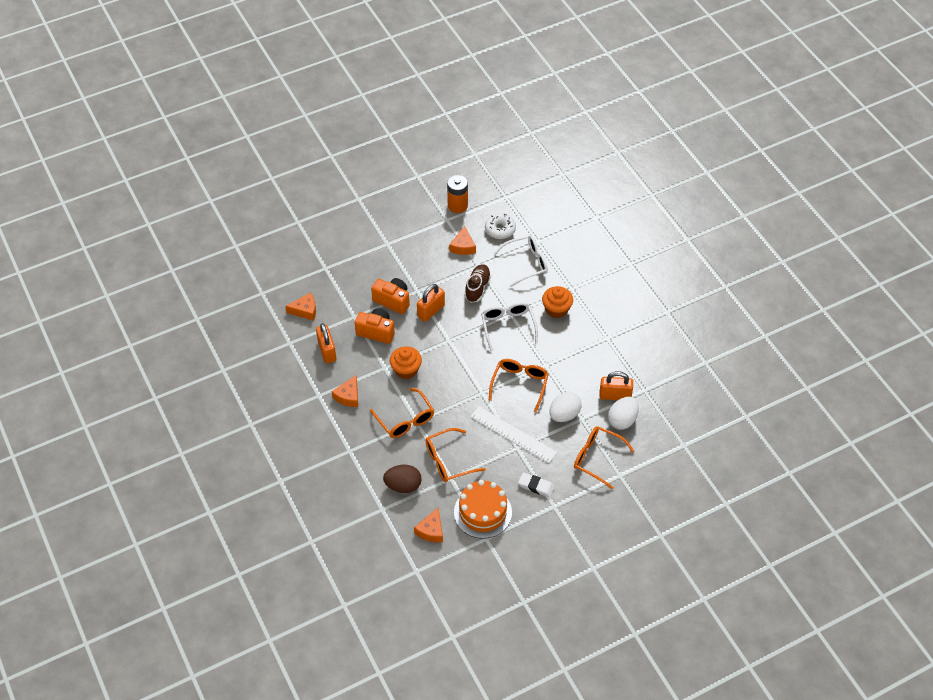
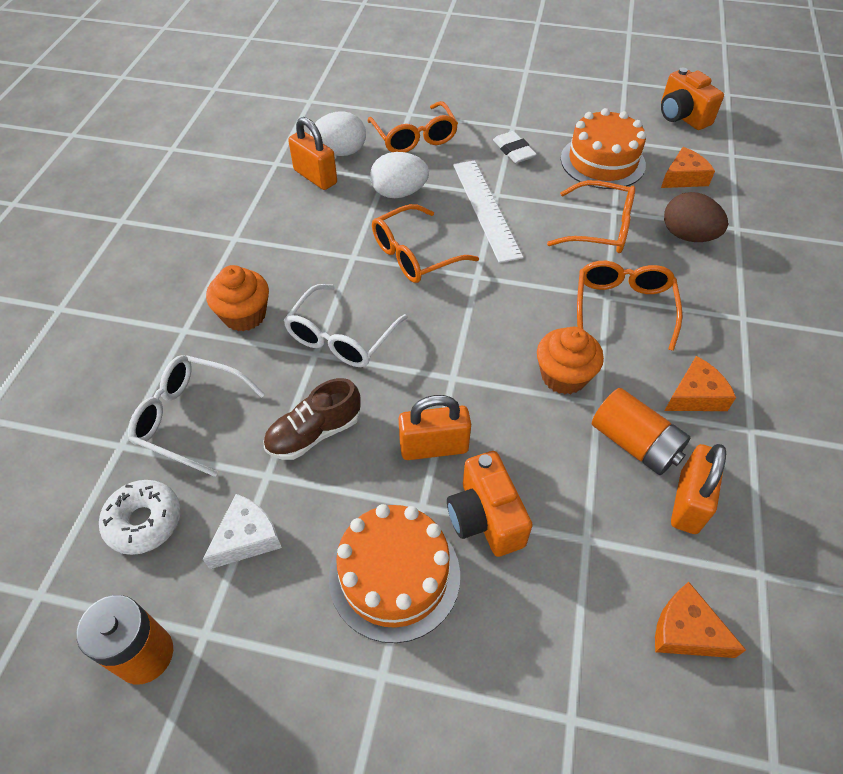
camera: 140 degrees left, 0 degrees up
(359, 360) = (634, 443): none -> orange battery
(376, 332) = (565, 476): orange camera -> orange camera (681, 116)
(406, 267) = (394, 575): none -> orange cake
(463, 246) = (247, 538): orange cheese -> white cheese

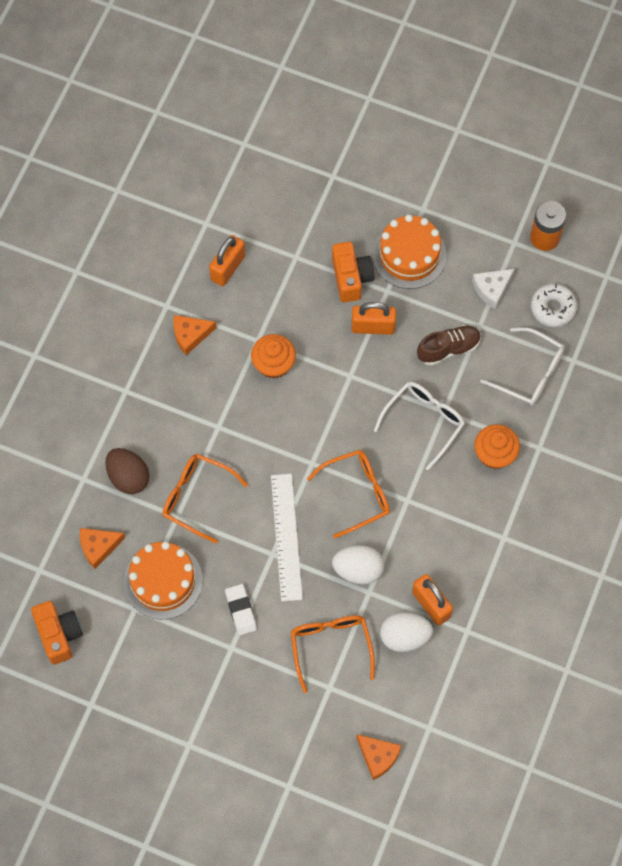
camera: 170 degrees left, 15 degrees up
(623, 307) = (210, 414): orange glasses -> none
(634, 443) = (245, 309): orange battery -> none
(686, 631) = (260, 203): orange cheese -> orange cheese (378, 756)

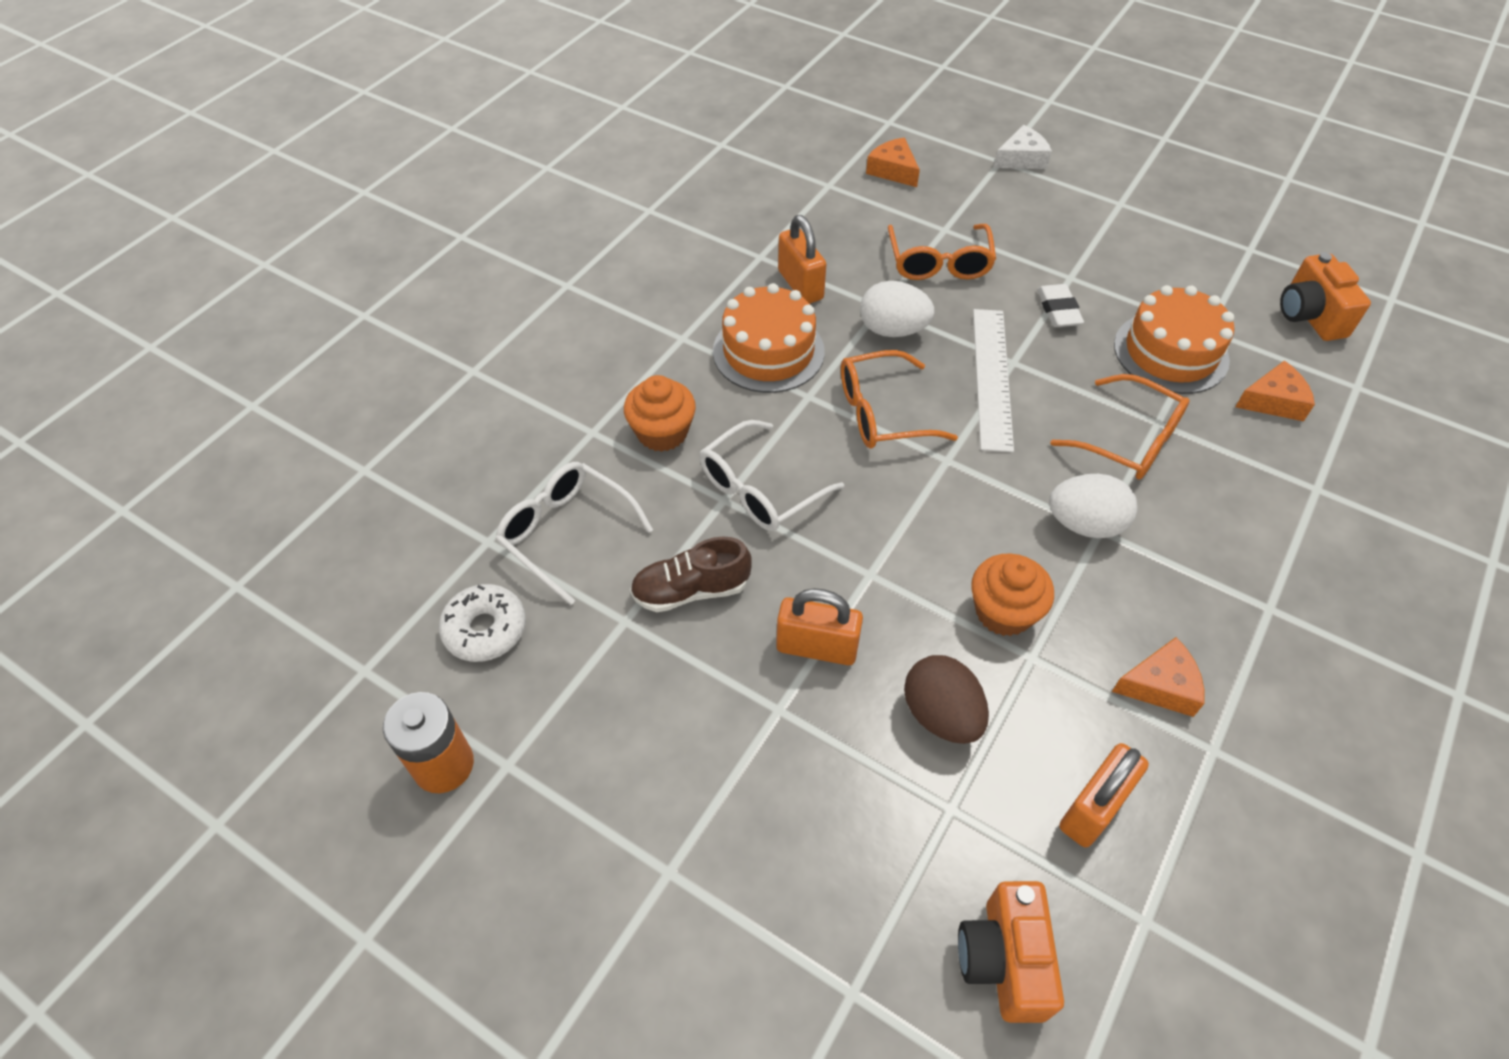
camera: 170 degrees left, 15 degrees down
(128, 477) = (1242, 480): brown egg -> brown egg (941, 715)
(351, 278) = (844, 745): orange camera -> orange camera (1003, 960)
(404, 636) = (841, 260): white egg -> white egg (1085, 524)
(409, 255) = (720, 773): orange cake -> orange cake (768, 351)
(492, 289) = (581, 681): white cheese -> white cheese (1021, 159)

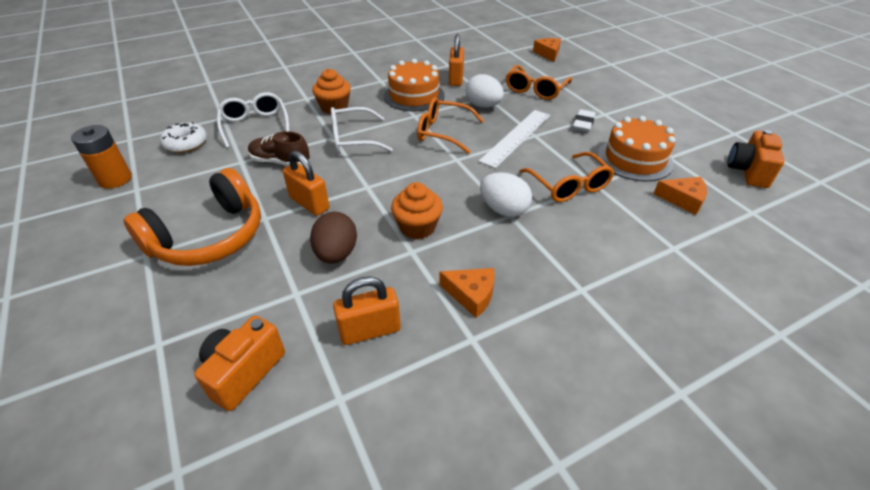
camera: 30 degrees right, 10 degrees down
(731, 787) = (209, 237): none -> orange headphones
(1021, 159) = (624, 65): white cheese -> none

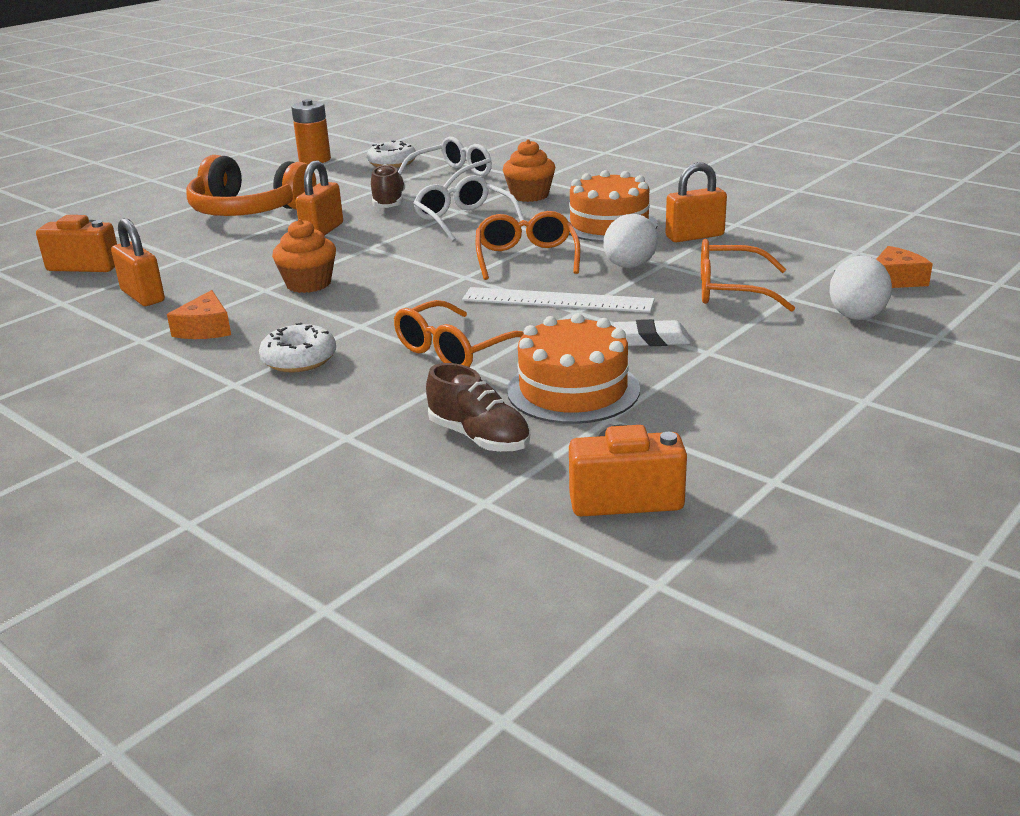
camera: 70 degrees right, 15 degrees down
(336, 254) = (246, 260): brown egg -> none
(503, 210) = (369, 320): white egg -> white egg (856, 314)
(553, 251) = (299, 359): none -> white donut
(683, 199) = (479, 437): orange cheese -> brown shoe

